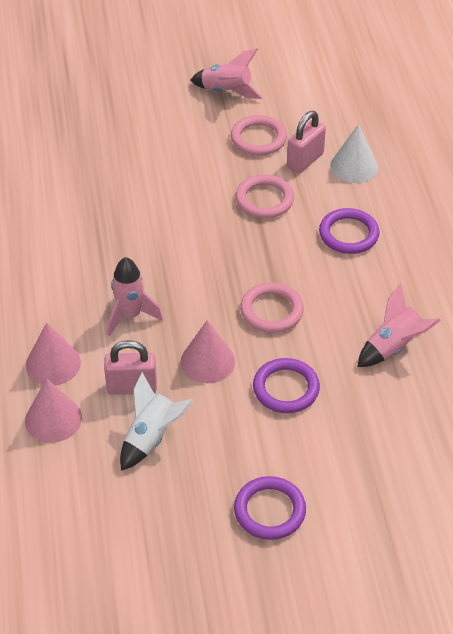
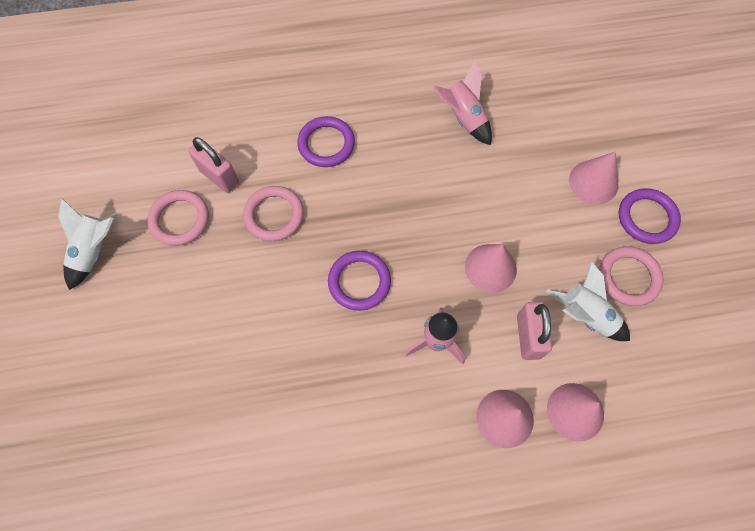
camera: 90 degrees left, 20 degrees up
(226, 92) = (95, 251): pink rocket -> white rocket
(271, 311) = (425, 212): pink ring -> pink ring (628, 277)
(286, 388) = (516, 202): purple ring -> purple ring (359, 282)
(315, 463) = (593, 182): none -> pink cone
(354, 166) = (232, 134): white cone -> none

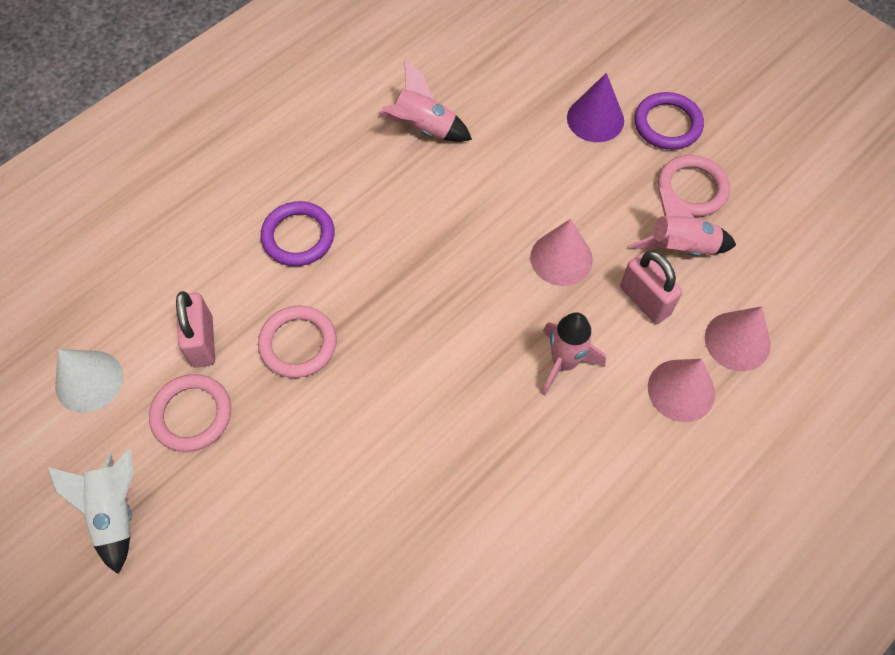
camera: 35 degrees left, 5 degrees down
(139, 160) = (89, 381): none -> white cone
(219, 177) = (202, 341): pink padlock -> pink padlock turned 75 degrees clockwise
(359, 282) = (442, 354): purple ring -> none
(585, 315) = (680, 248): white rocket -> pink rocket
(593, 182) = (595, 119): pink cone -> purple cone

